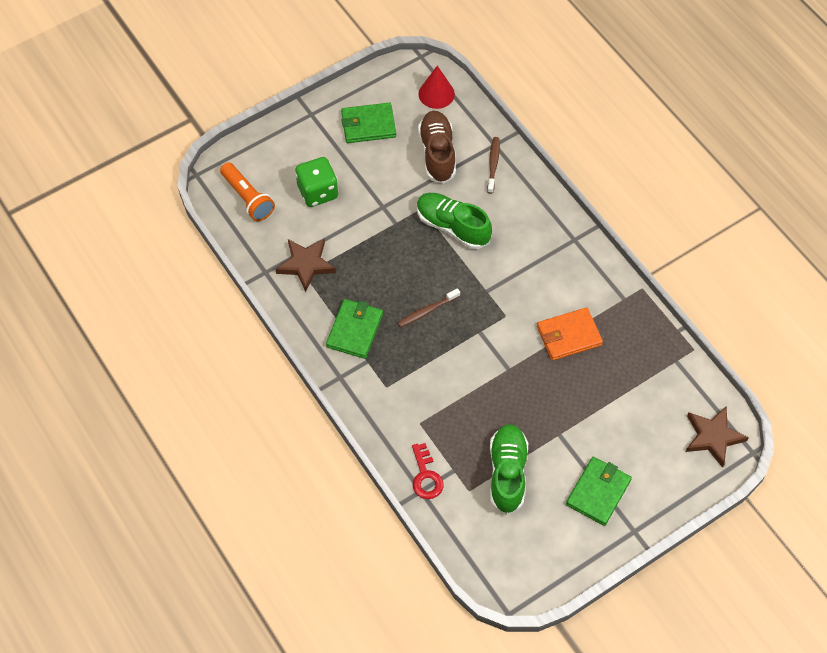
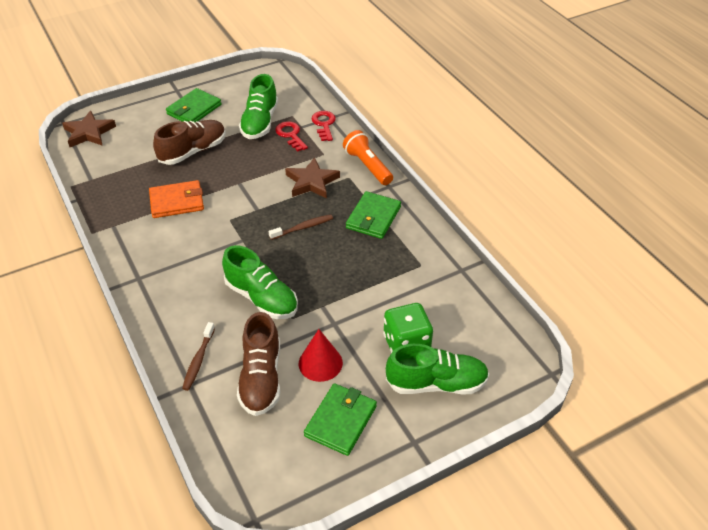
camera: 175 degrees left, 15 degrees down
(247, 198) = (487, 343): orange flashlight -> orange flashlight (368, 166)
(292, 159) = (436, 383): none -> green shoe
(306, 265) = (419, 273): brown star -> brown star (312, 182)
(368, 125) = (341, 421): green wallet -> green wallet turned 60 degrees counterclockwise
(436, 94) = (245, 458): red cone -> red cone (320, 363)
(464, 453) = (290, 135): none -> red key
(575, 414) = (193, 151): none -> brown shoe

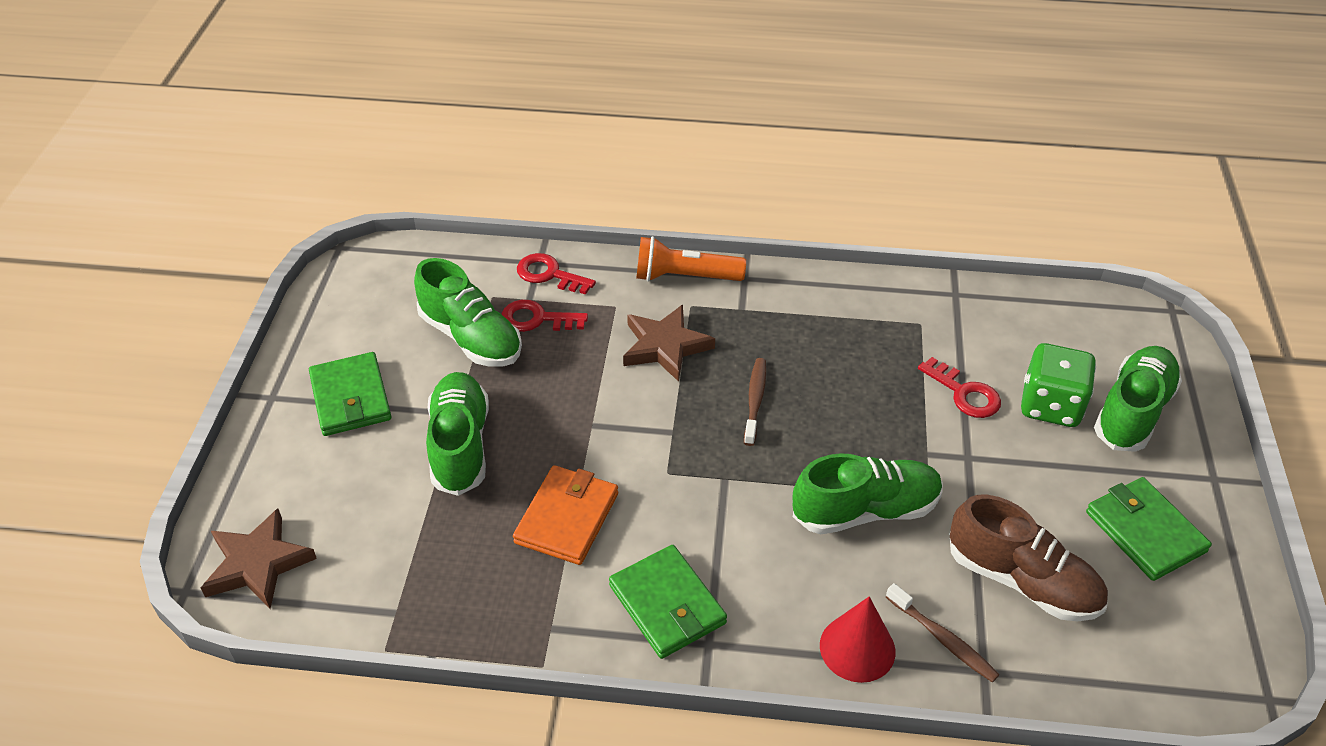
camera: 55 degrees left, 0 degrees up
(193, 151) = (460, 445): brown shoe -> green shoe
(320, 363) = (1032, 505): red cone -> red cone (857, 648)
(373, 217) = (794, 322): green wallet -> green wallet (667, 605)
(382, 304) = (964, 393): none -> red key

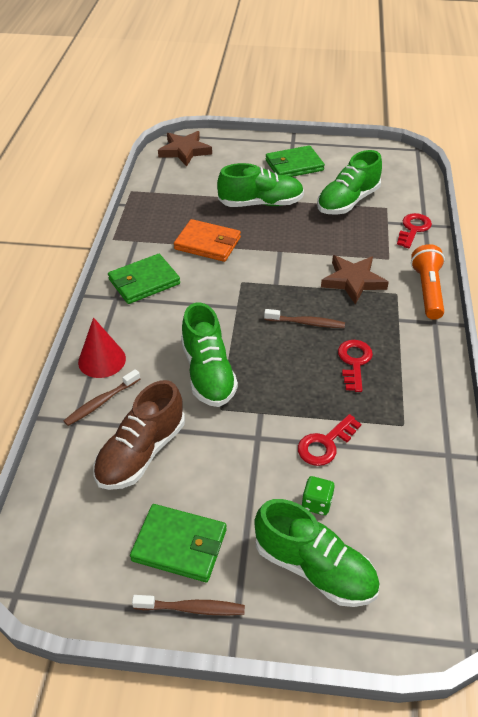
camera: 90 degrees right, 0 degrees up
(537, 319) = (369, 226): red key -> red key (354, 362)
(1050, 405) = (316, 503): green dice -> green dice, size x0.53
(1145, 531) = (179, 545): green wallet -> green wallet turned 45 degrees clockwise
(1217, 516) = (192, 608): none -> brown toothbrush

